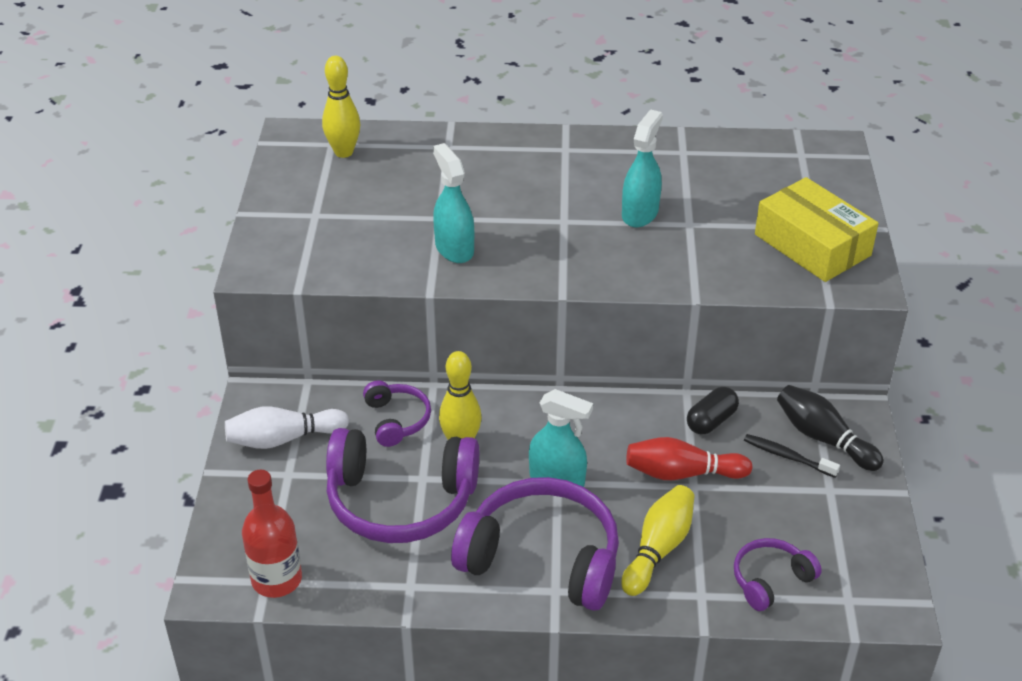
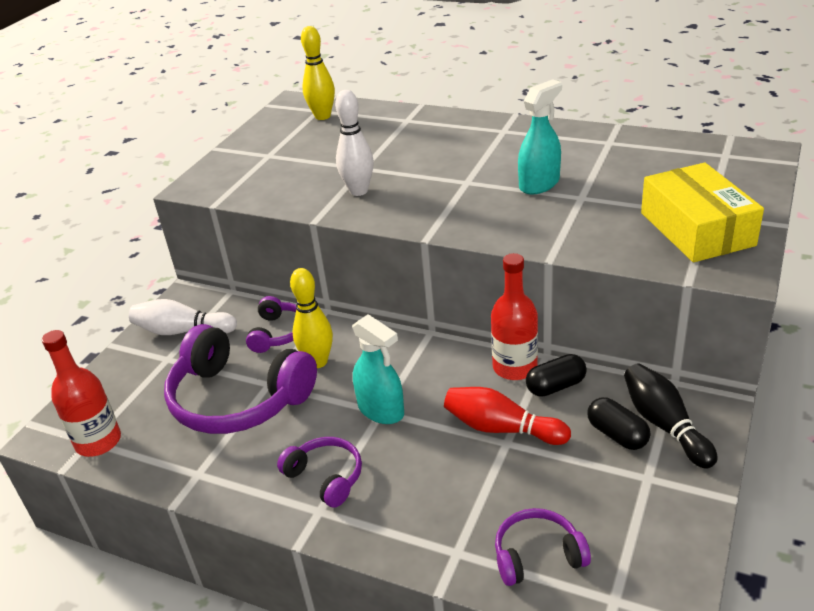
camera: 25 degrees right, 5 degrees down
(454, 248) = (358, 191): turquoise spray bottle -> white bowling pin
(542, 558) = (326, 477): purple headphones -> purple headphones, size x0.51
(658, 549) = (439, 495): yellow bowling pin -> none
(663, 409) = (515, 367): none -> red bottle
(787, 456) = (617, 434): black toothbrush -> black capsule

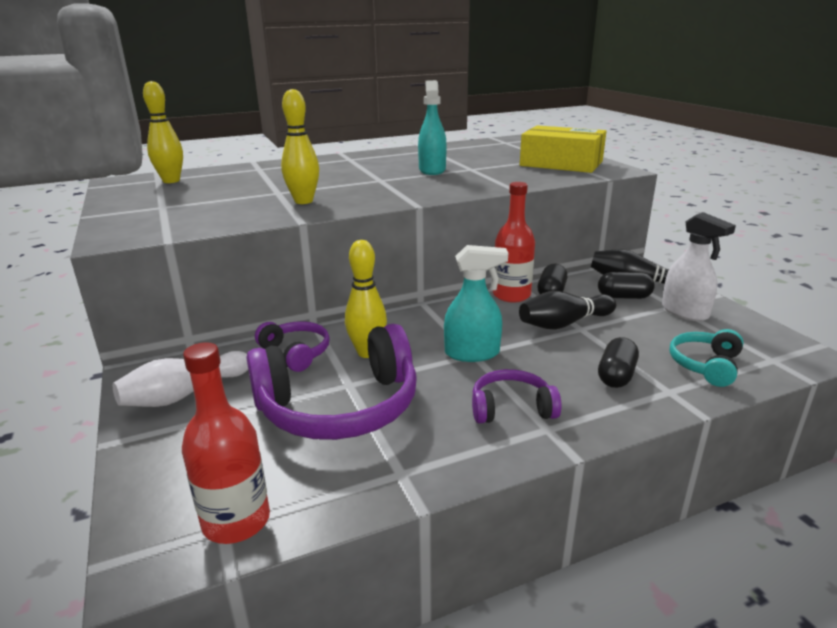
camera: 50 degrees left, 10 degrees down
(358, 191) = (303, 201): white bowling pin -> yellow bowling pin
(445, 507) = (616, 375): none -> black capsule
(501, 428) = (564, 323): red bowling pin -> black bowling pin
(537, 555) = (705, 365): purple headphones -> turquoise headphones
(642, 492) = (685, 312): none -> white spray bottle

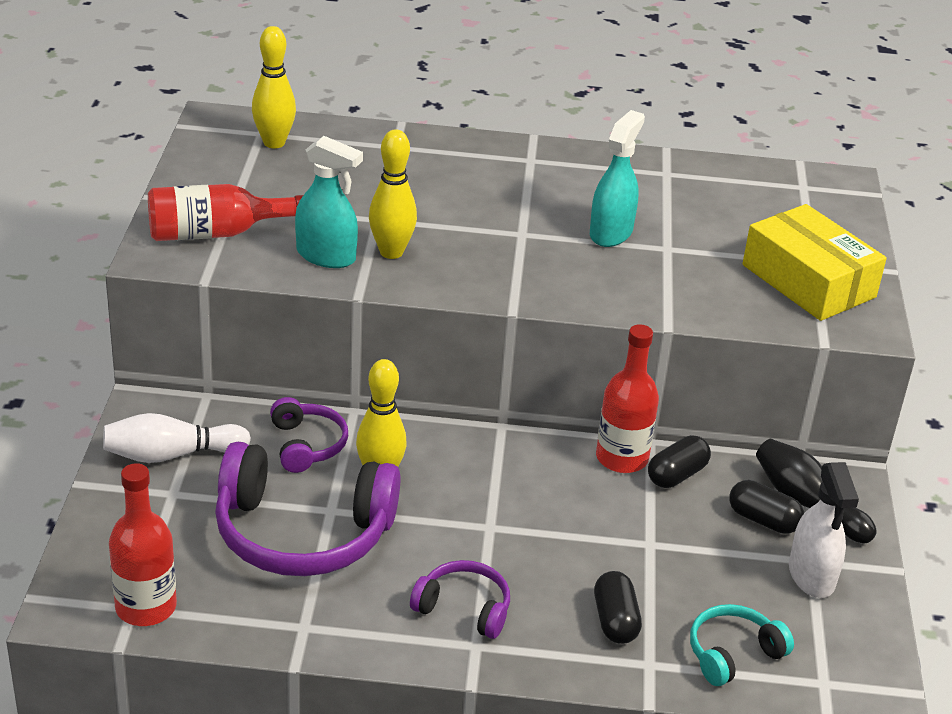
camera: 25 degrees right, 10 degrees up
(158, 219) = (216, 233): none -> red bottle
(472, 353) = (490, 525): turquoise spray bottle -> turquoise spray bottle (326, 256)
(564, 323) = (638, 529): black bowling pin -> none
(616, 375) = (615, 621): black capsule -> black capsule turned 60 degrees counterclockwise

